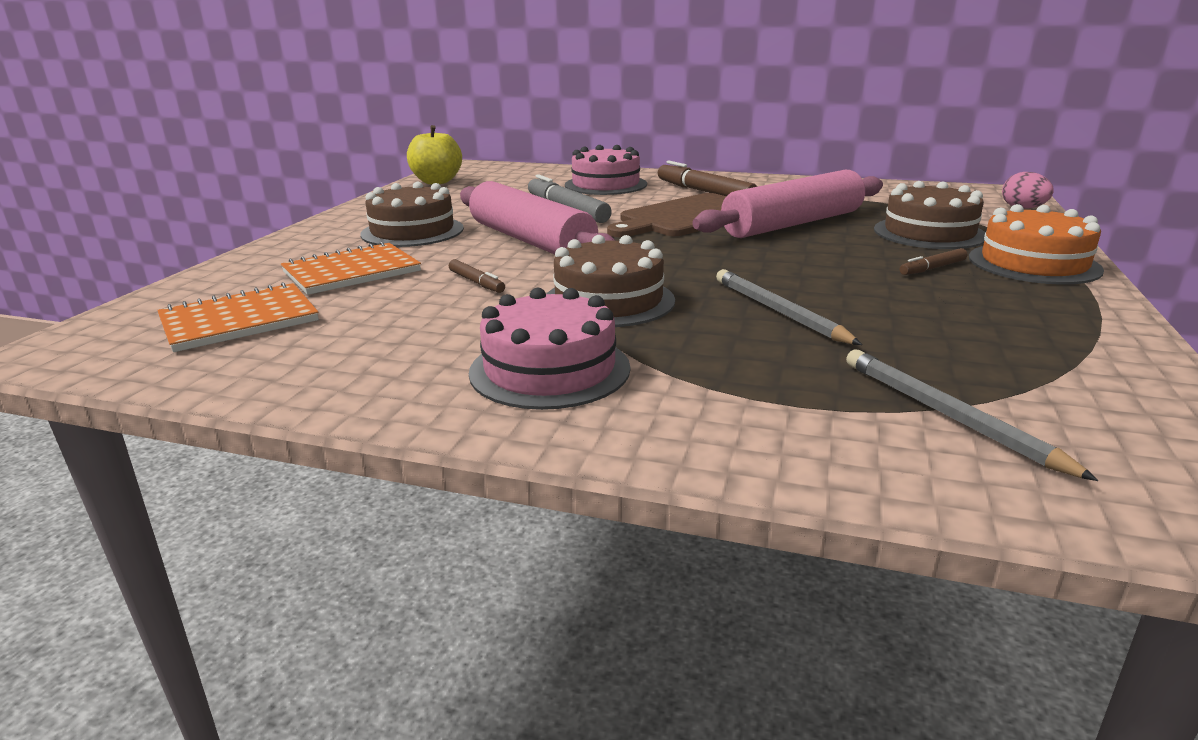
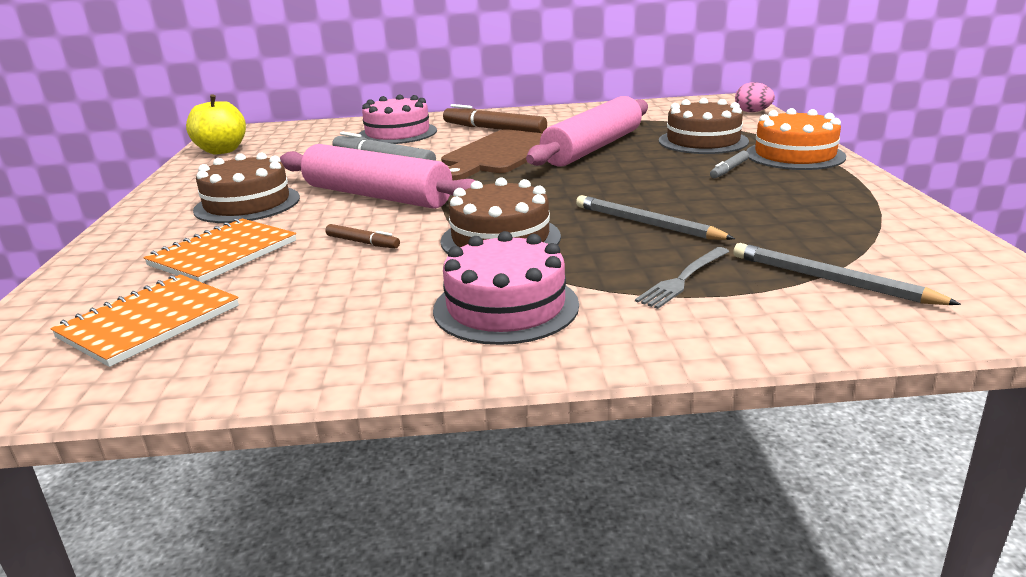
camera: 20 degrees left, 0 degrees up
(765, 378) = (683, 279): none -> grey fork
(933, 268) = (729, 170): brown marker -> grey marker

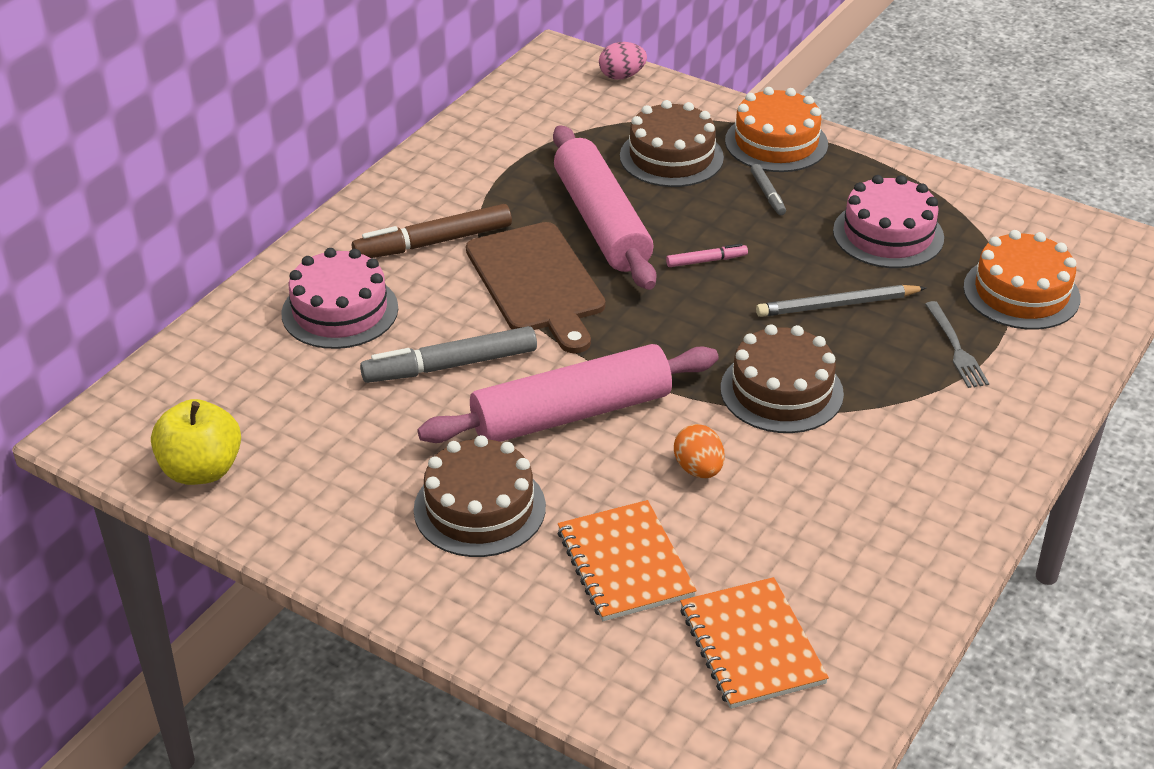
camera: 55 degrees left, 15 degrees up
(362, 242) = (698, 469): brown marker -> orange egg
(506, 307) = (917, 448): pink cake -> pink cake (888, 234)
(611, 178) = (706, 261): none -> pink marker
(830, 280) = (1021, 293): grey pencil -> orange cake

